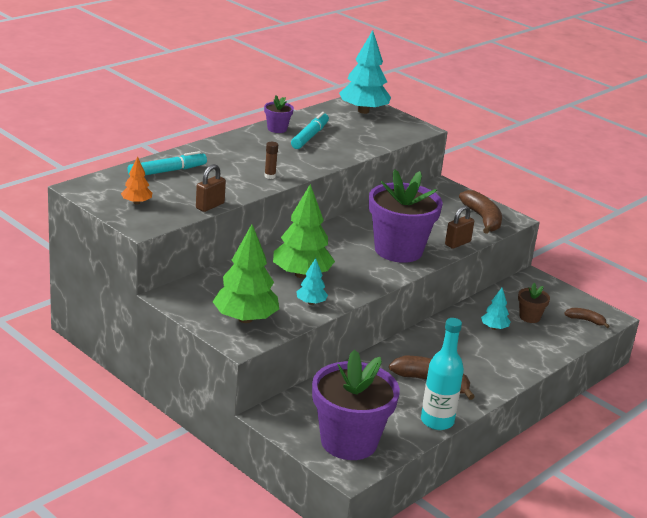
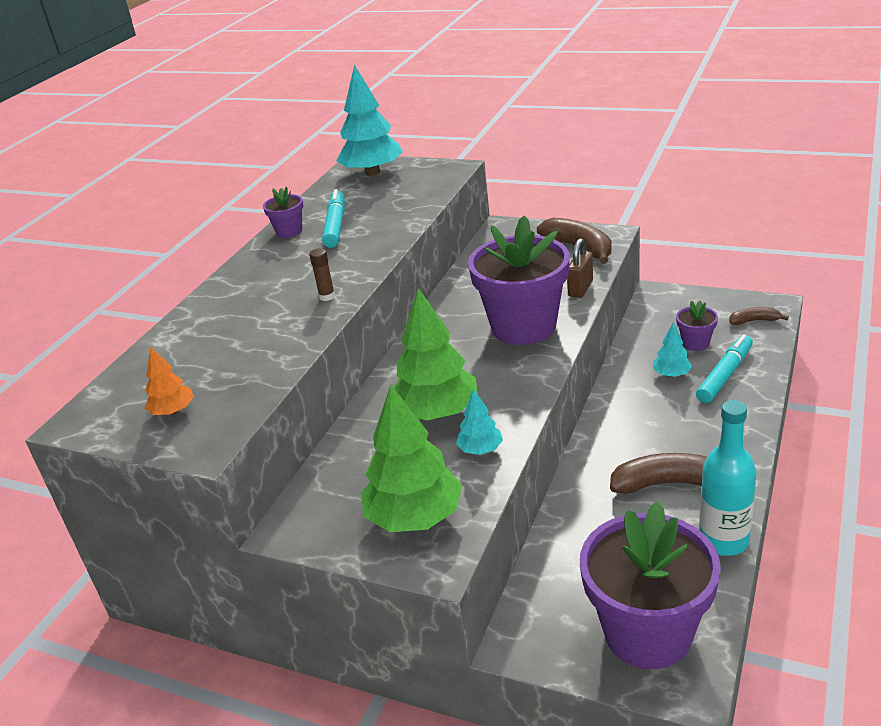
camera: 15 degrees left, 5 degrees up
(167, 171) = (187, 345): turquoise marker -> turquoise marker (725, 375)
(210, 206) = (279, 372): brown padlock -> none
(529, 317) = (695, 343): brown flower pot -> purple flower pot

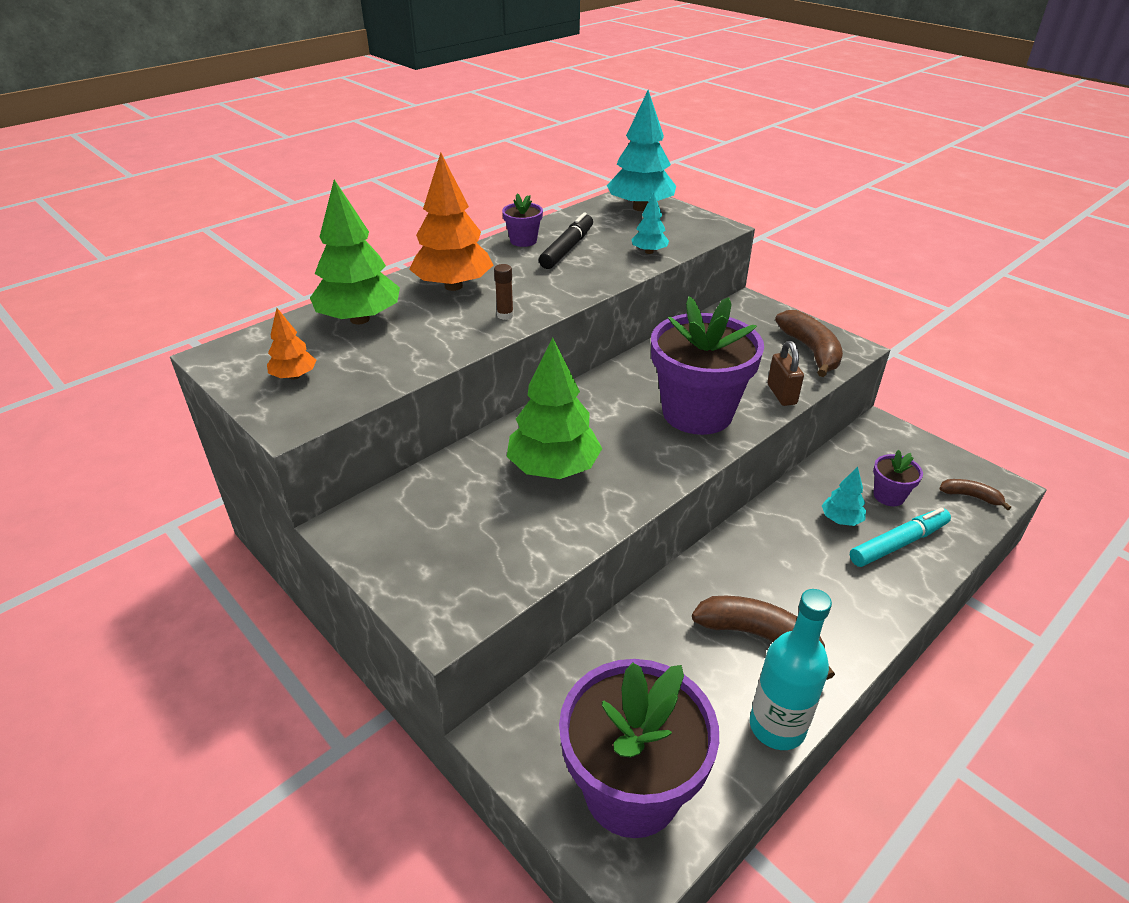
camera: 20 degrees right, 5 degrees up
(257, 289) = (453, 286): none -> orange tree
(335, 226) = (567, 249): turquoise marker -> black marker
(415, 517) = (458, 567): green tree -> green tree (360, 319)
(480, 449) = (566, 524): turquoise tree -> turquoise tree (649, 252)
(580, 289) = (781, 394): brown padlock -> brown padlock turned 60 degrees counterclockwise

